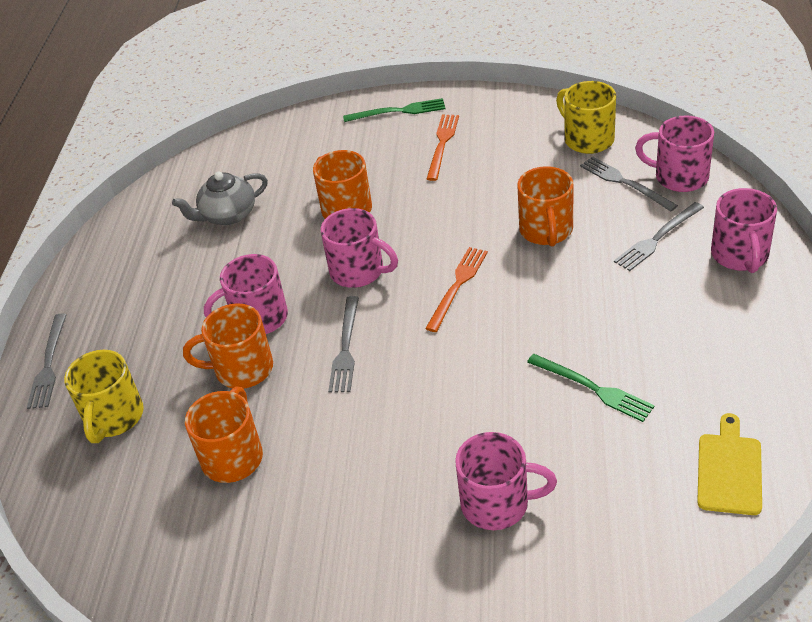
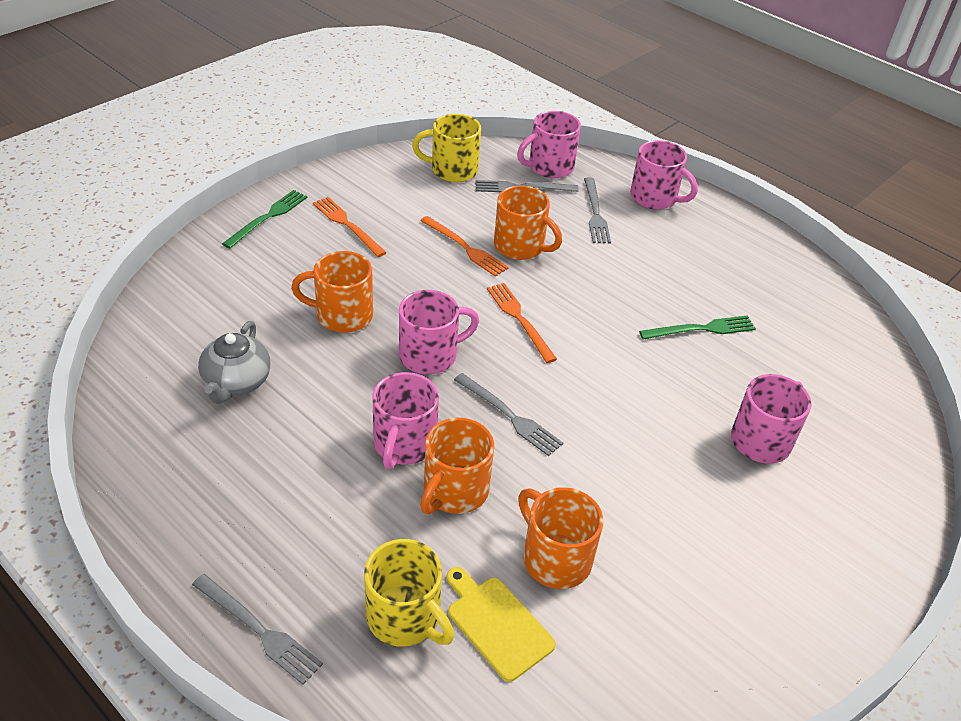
camera: 60 degrees left, 0 degrees up
(501, 208) = (465, 248): none -> orange fork
(729, 470) = (831, 325): yellow cutting board -> yellow cutting board (497, 624)

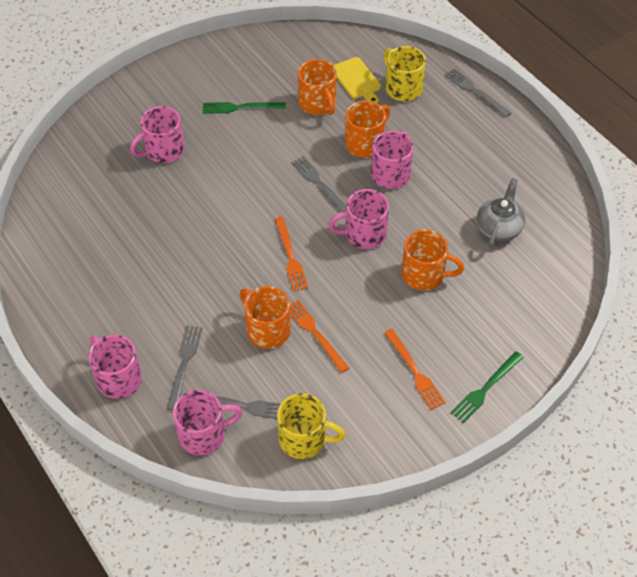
camera: 165 degrees left, 10 degrees up
(701, 329) = (155, 233): green fork -> green fork (240, 107)

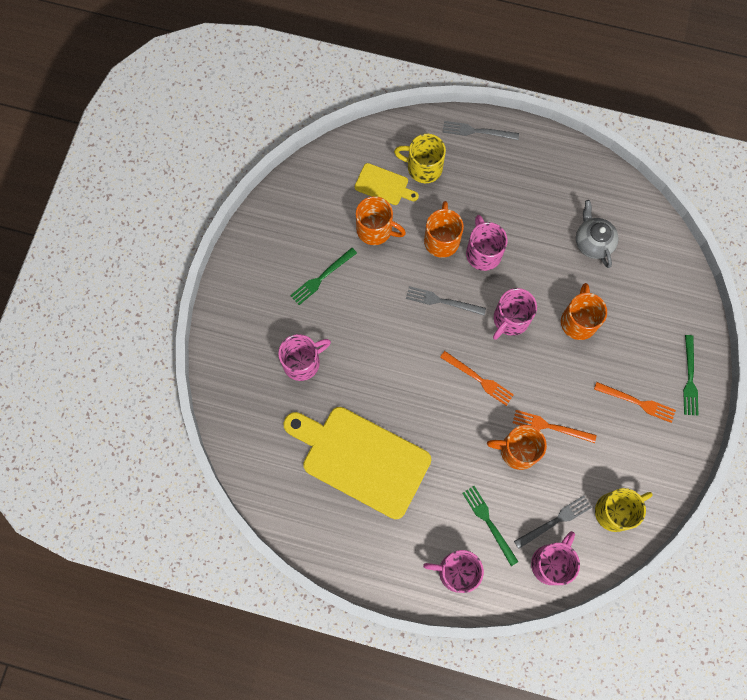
camera: 40 degrees left, 20 degrees up
(133, 244) = (361, 459): none -> yellow cutting board
(163, 151) = (302, 362): pink mug -> pink mug turned 135 degrees counterclockwise
(184, 364) = (489, 522): grey fork -> green fork
(424, 275) = (578, 321): orange mug -> orange mug turned 60 degrees counterclockwise

